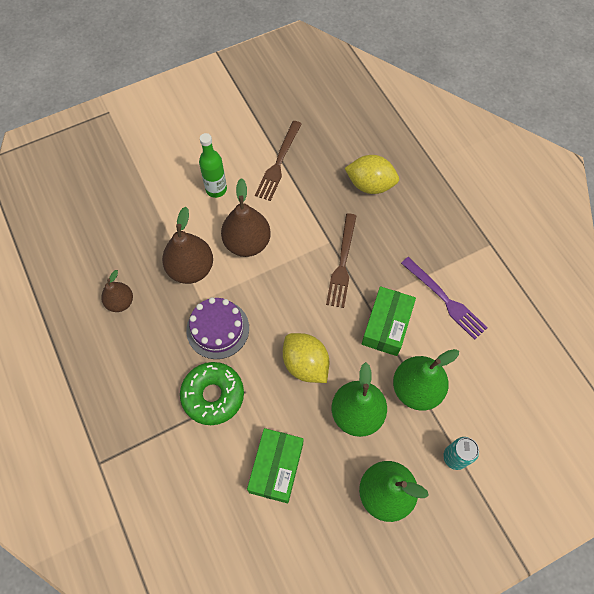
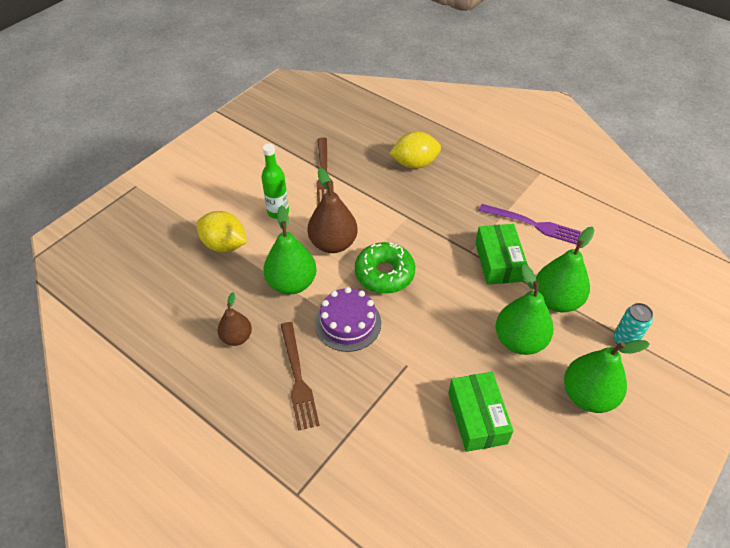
camera: 25 degrees left, 15 degrees down
(191, 269) = (292, 283): brown pear -> green pear
(213, 395) = (378, 381): green donut -> green donut (384, 274)
(305, 364) = (448, 319): yellow lemon -> yellow lemon (224, 245)
(342, 263) = (429, 229): brown fork -> brown fork (298, 378)

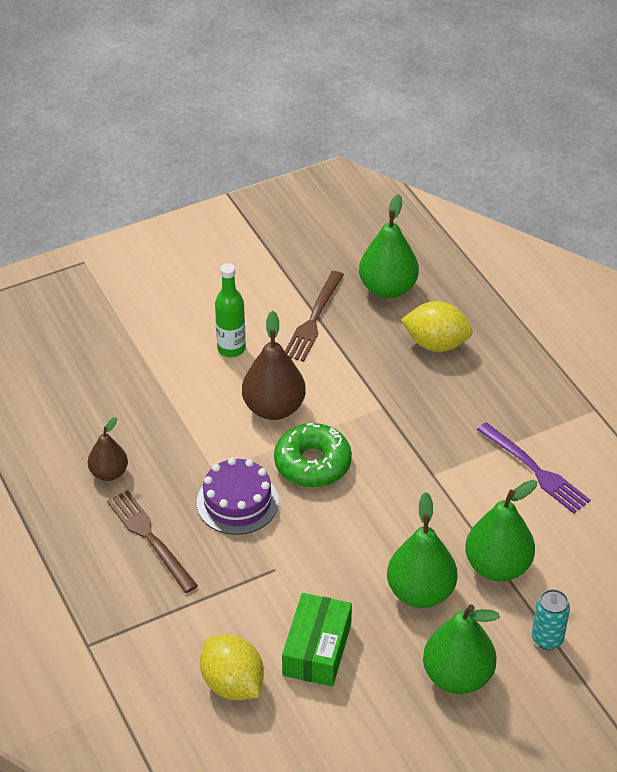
camera: 25 degrees right, 5 degrees down
(224, 245) = (149, 367): yellow lemon -> yellow lemon (232, 684)
(292, 283) = (200, 436): green pear -> green pear (388, 288)
(298, 378) = (150, 538): brown fork -> brown fork turned 135 degrees clockwise
(498, 262) = (458, 498): green box -> none

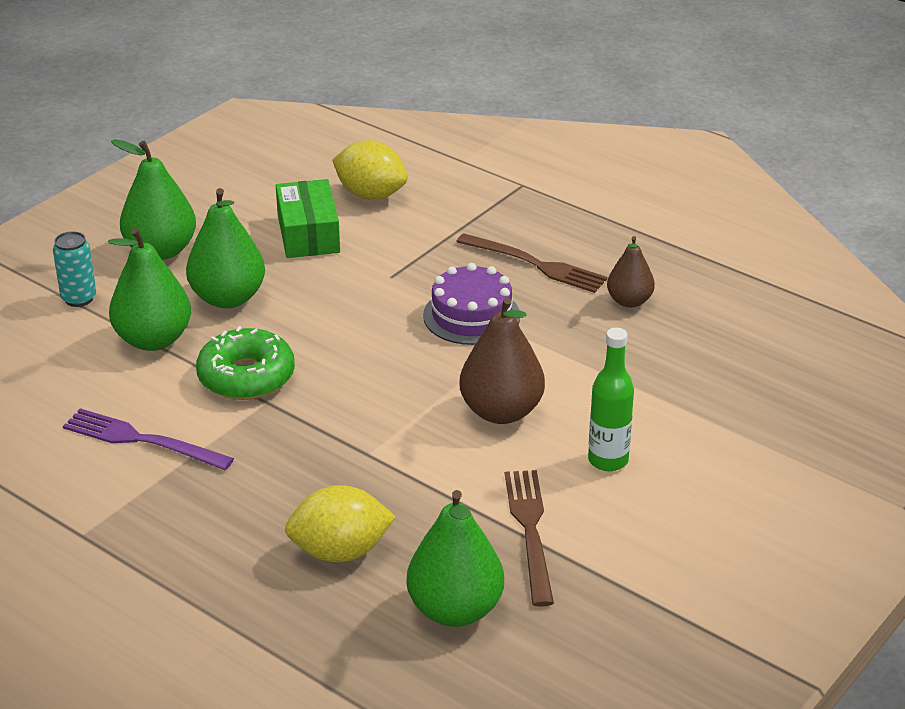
camera: 155 degrees right, 10 degrees down
(312, 463) = (414, 371): green donut -> green donut (246, 377)

